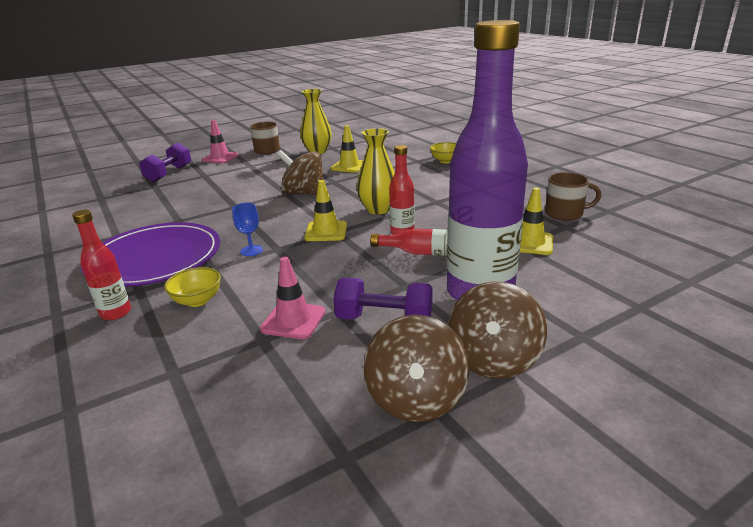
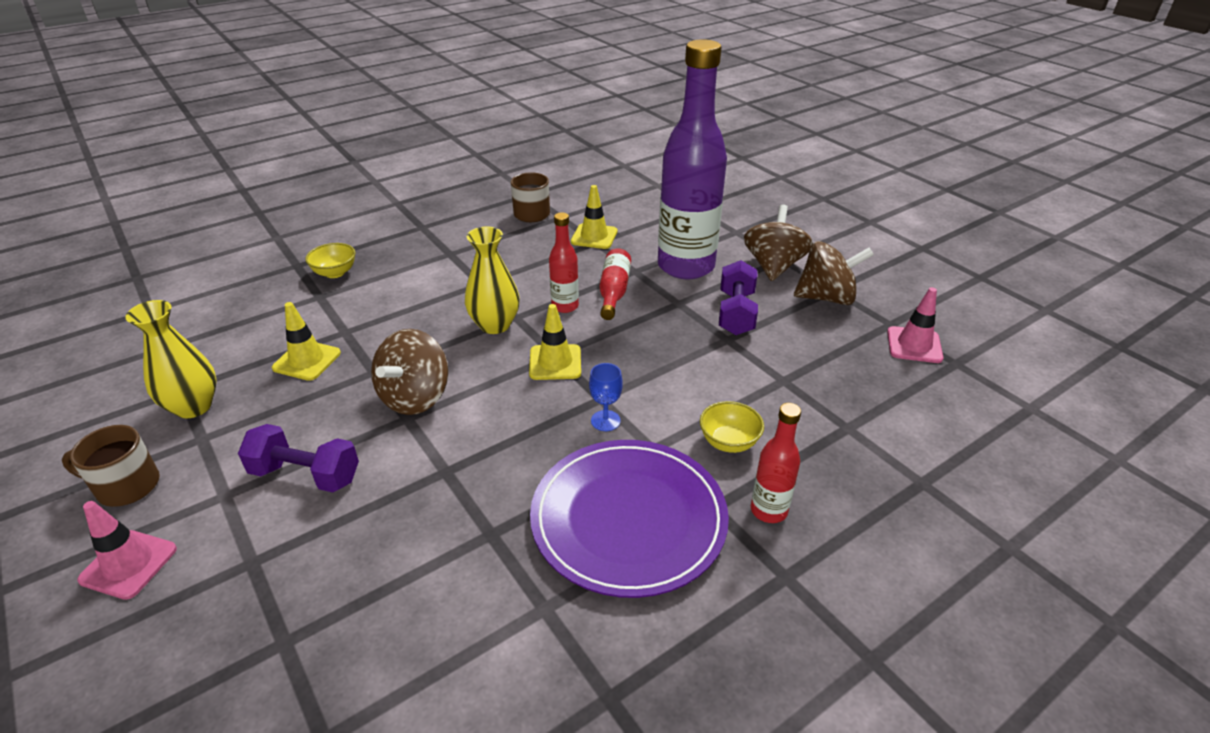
camera: 95 degrees left, 10 degrees up
(169, 174) = (201, 641): purple dumbbell -> purple dumbbell (305, 475)
(293, 320) = (749, 365): pink traffic cone -> pink traffic cone (914, 345)
(493, 359) = (773, 266): brown spinning top -> brown spinning top turned 90 degrees counterclockwise

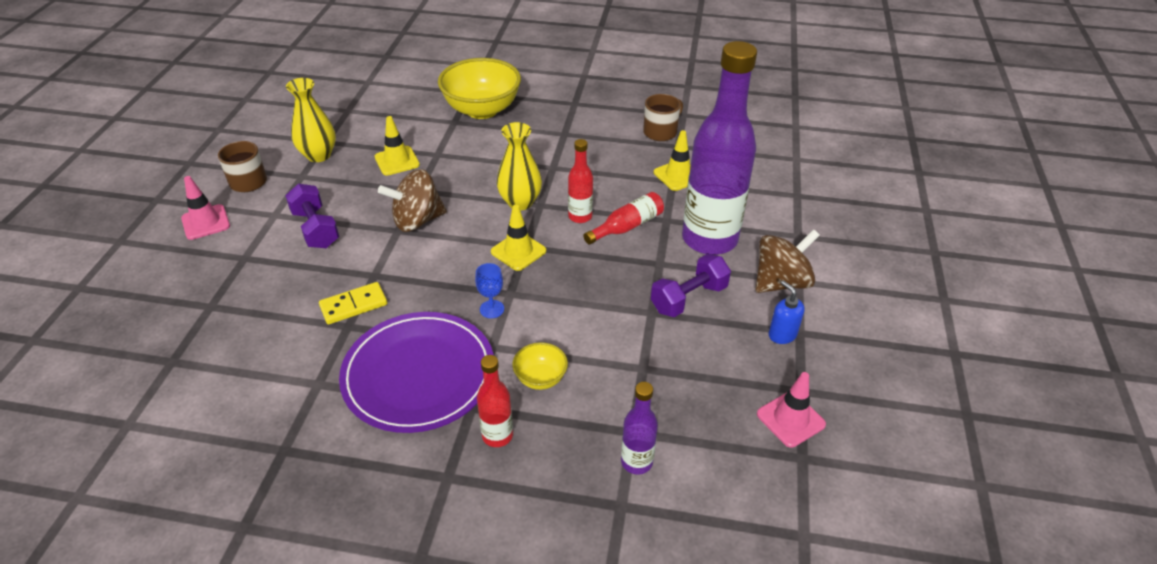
camera: 45 degrees right, 5 degrees up
(335, 273) = (482, 110): yellow bowl -> yellow bowl, size x2.12
(467, 511) = (353, 305): none -> yellow domino
(826, 298) = (782, 334): brown spinning top -> blue soap dispenser
(883, 445) = (636, 462): none -> purple bottle

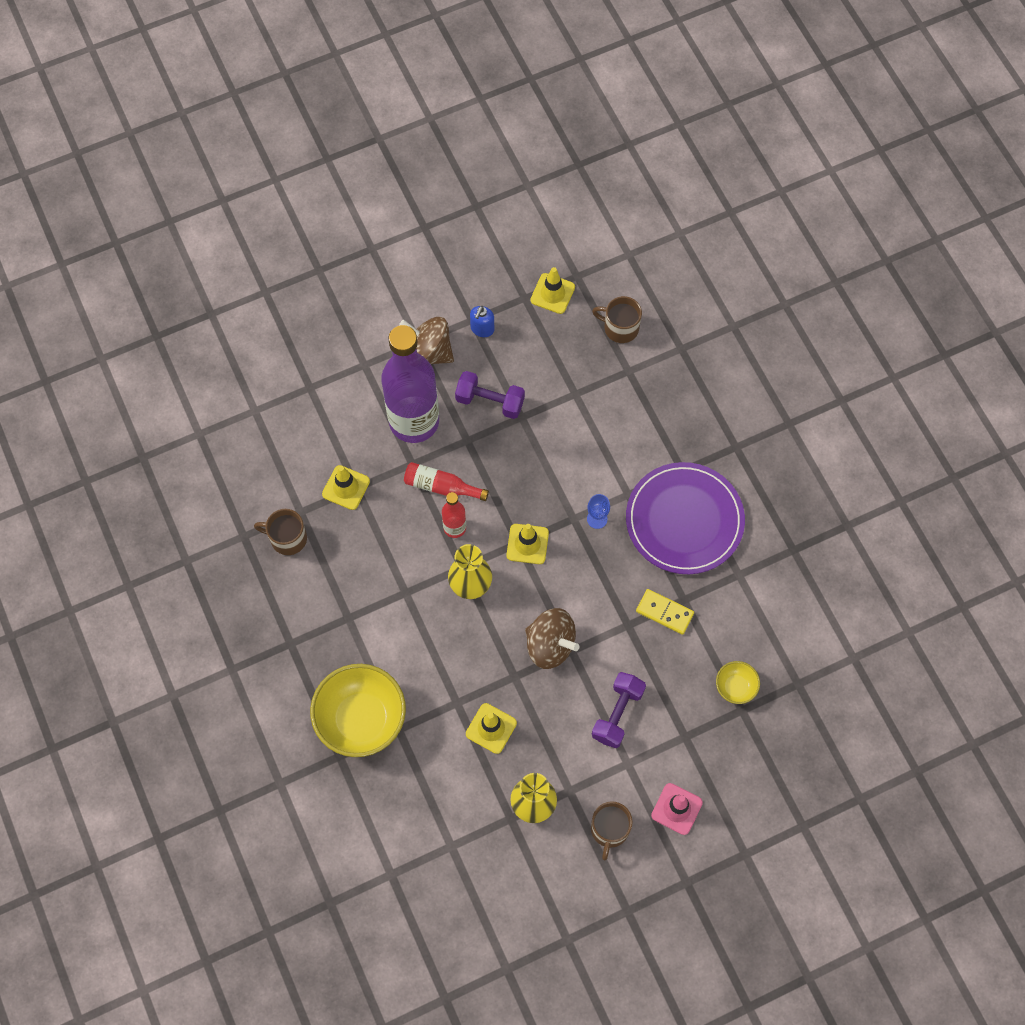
camera: 125 degrees left, 25 degrees up
(497, 435) = (689, 441): red bottle -> none
(540, 378) = (630, 447): yellow bowl -> yellow bowl (735, 687)
(636, 462) = (647, 357): purple bottle -> none
(697, 458) = (620, 328): none -> brown mug
(790, 419) = (552, 293): pink traffic cone -> yellow traffic cone

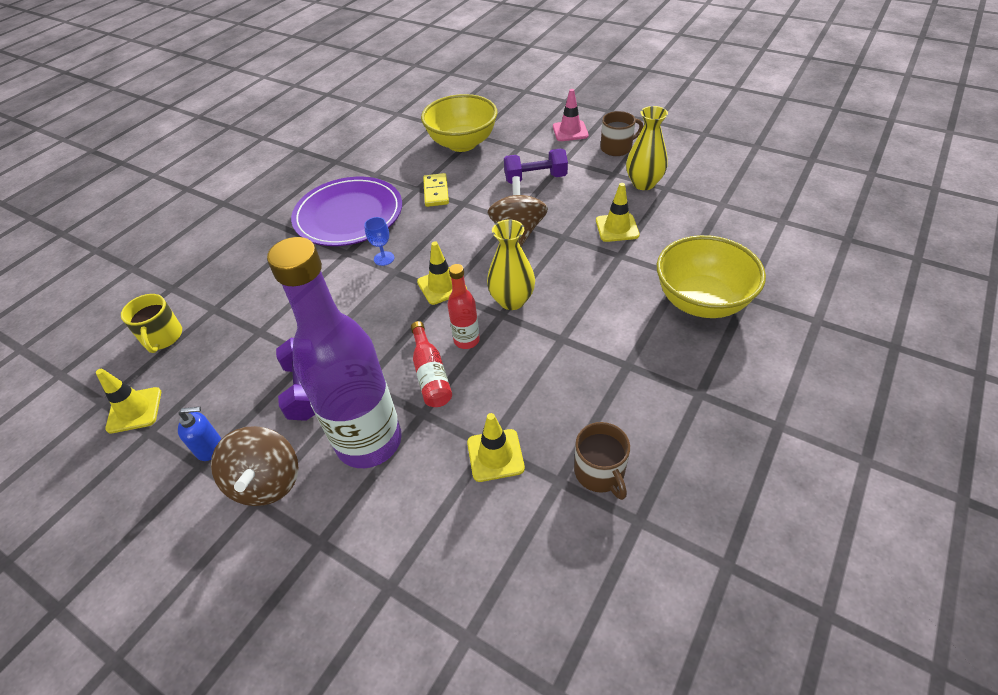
camera: 120 degrees left, 20 degrees down
(620, 328) = (162, 337): brown mug -> yellow mug
(735, 687) = (462, 143): yellow bowl -> yellow bowl, size x2.12

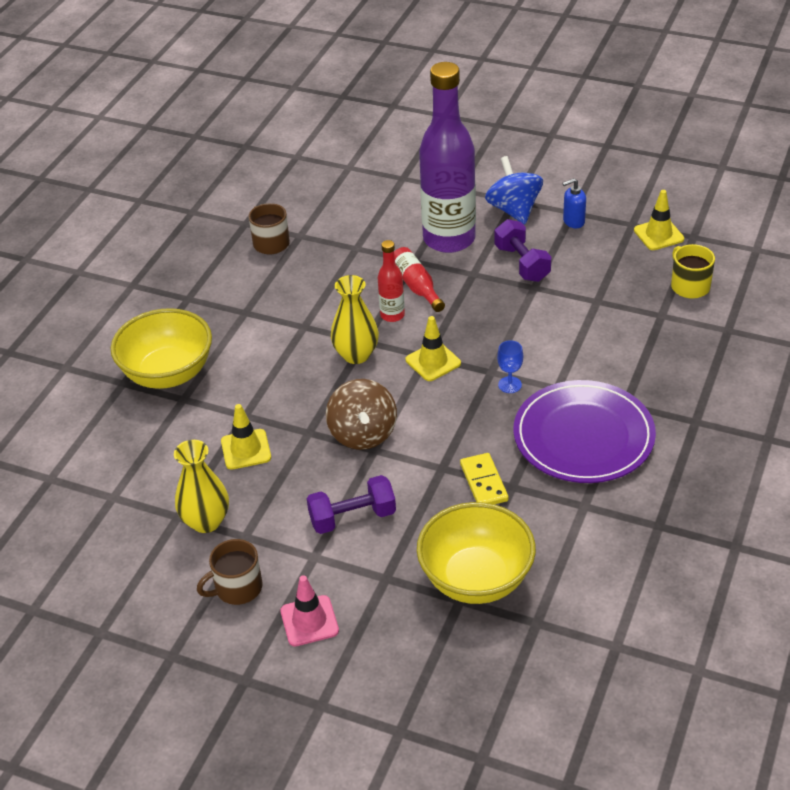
camera: 170 degrees right, 5 degrees down
(267, 482) = (514, 210): brown spinning top -> blue spinning top
(495, 455) = (349, 243): yellow traffic cone -> none

